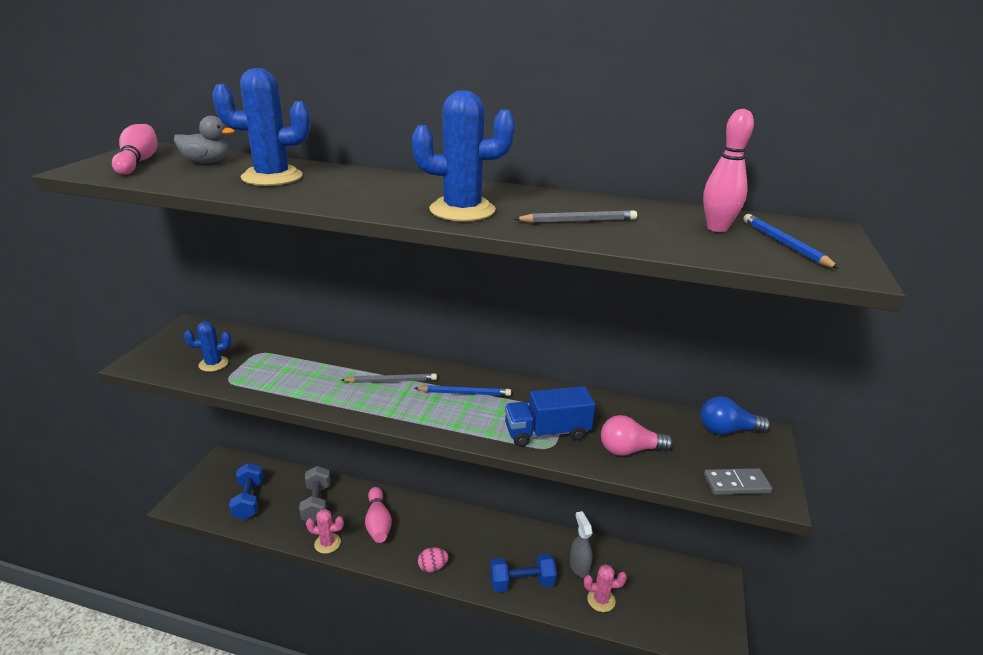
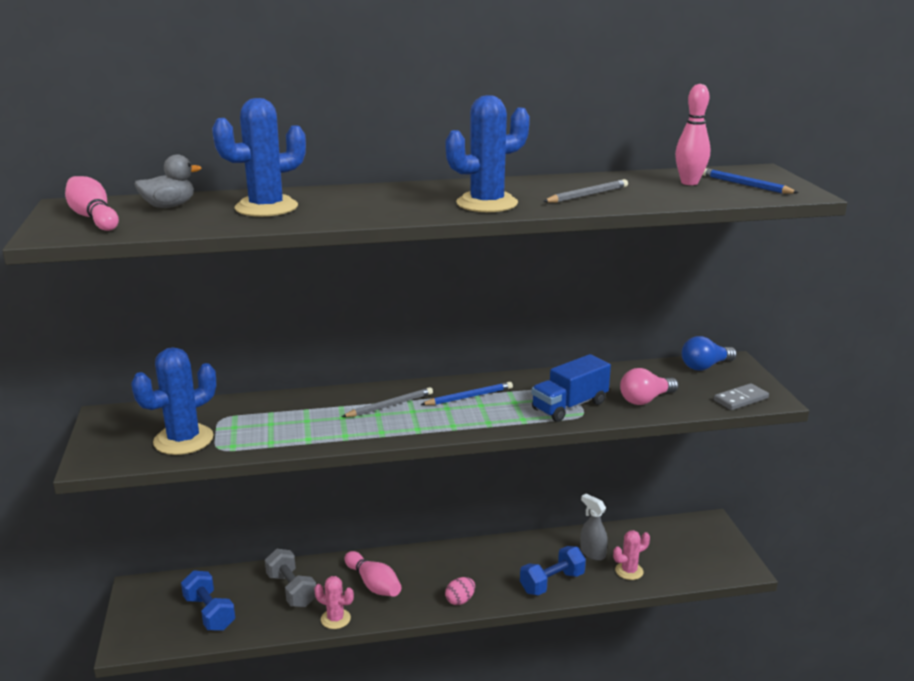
camera: 25 degrees left, 5 degrees down
(213, 364) = (183, 440): blue cactus -> blue cactus, size x1.77
(327, 543) = (335, 619): pink cactus -> pink cactus turned 45 degrees clockwise

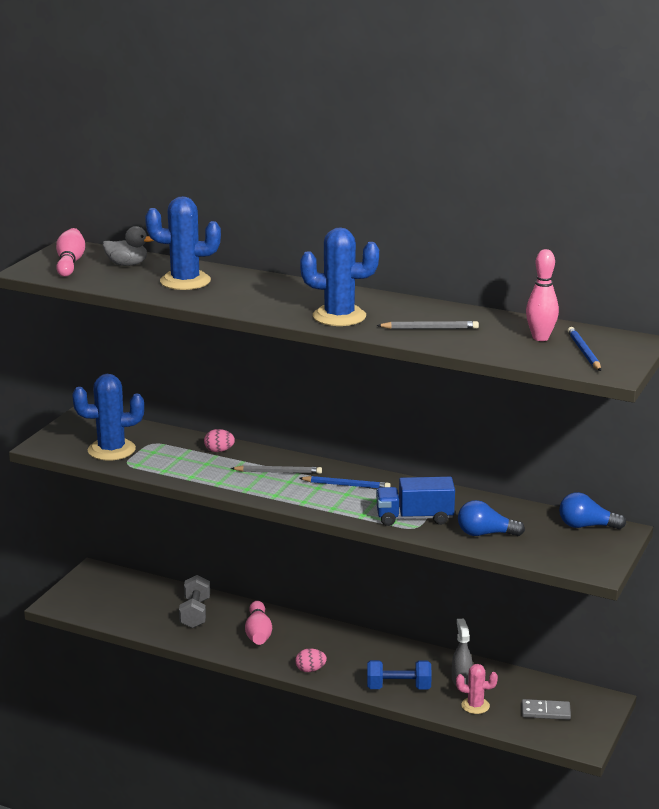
camera: 35 degrees right, 0 degrees up
(209, 613) = (125, 606): blue dumbbell -> none
(303, 404) = (219, 451): none -> pink egg
(335, 619) = (206, 645): pink cactus -> none
(645, 399) = (485, 534): pink light bulb -> blue light bulb
(741, 399) = (569, 561): grey domino -> grey domino (545, 712)

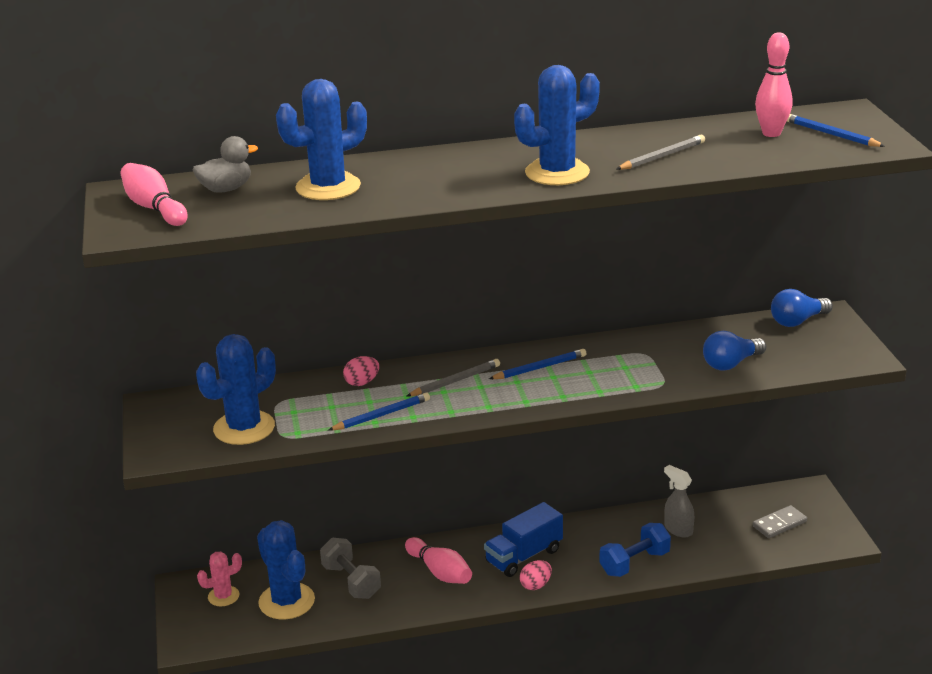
camera: 35 degrees left, 5 degrees up
(141, 607) = (286, 601): none -> blue cactus
(201, 474) = (382, 415): none -> blue pencil
(414, 518) = (649, 374): blue truck -> blue truck (524, 556)
(475, 706) = (718, 547): pink cactus -> pink cactus (223, 596)

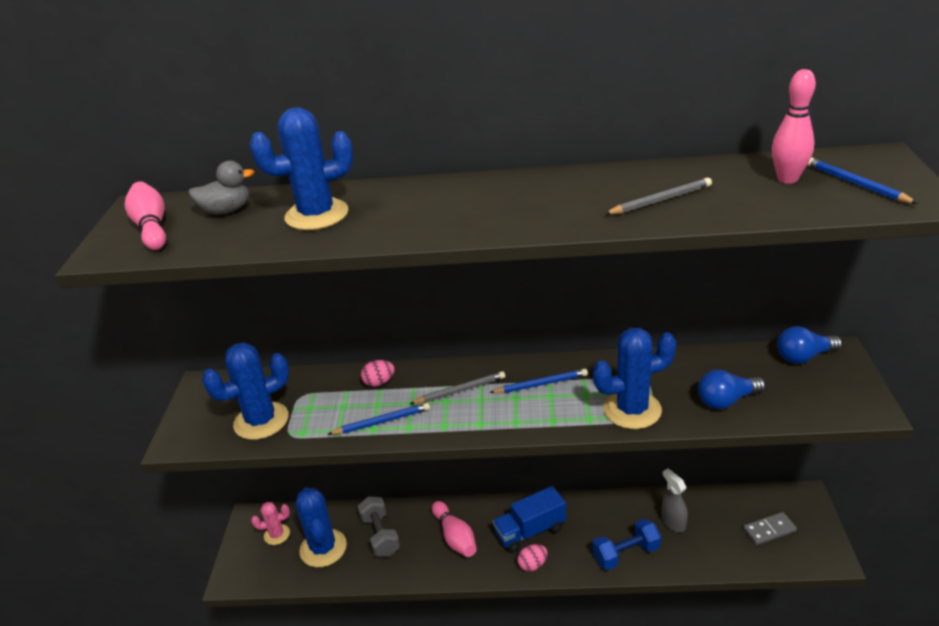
camera: 15 degrees right, 5 degrees up
(557, 173) = (543, 213): blue cactus -> blue cactus (632, 410)

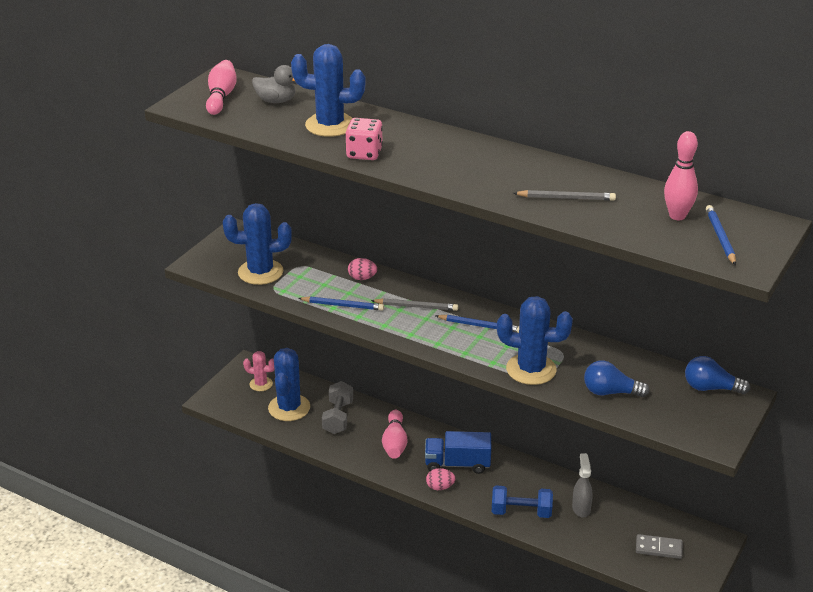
camera: 25 degrees right, 0 degrees up
(388, 231) = (364, 153): none -> pink dice

